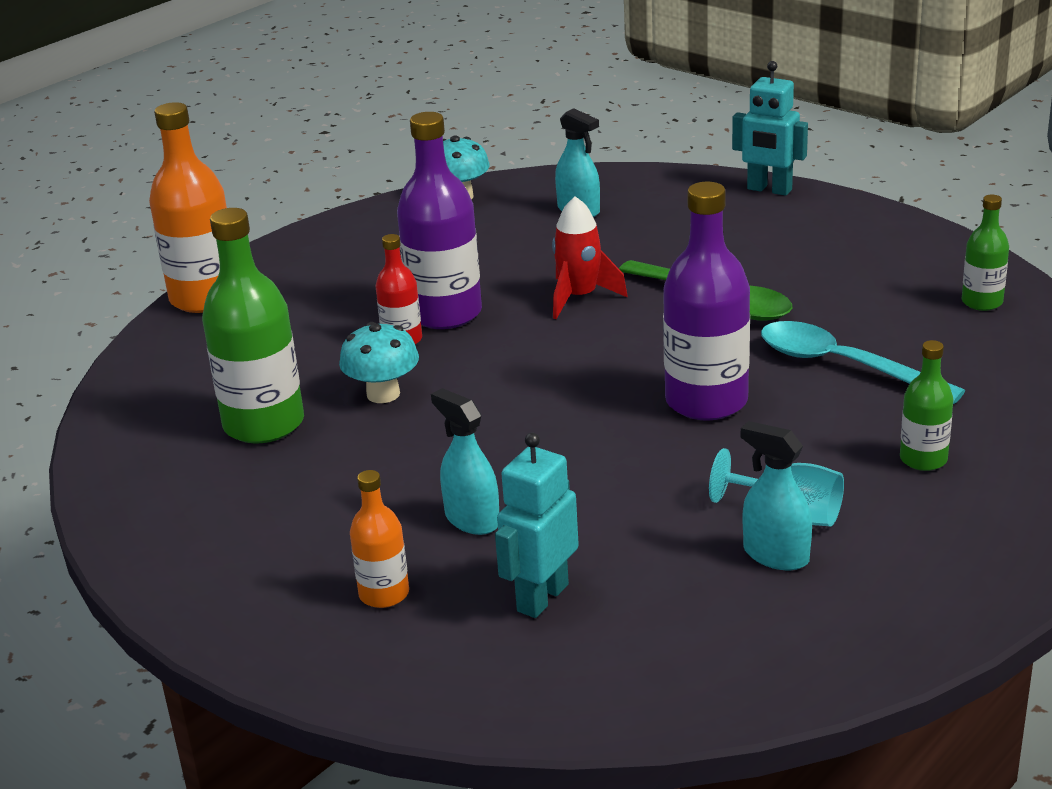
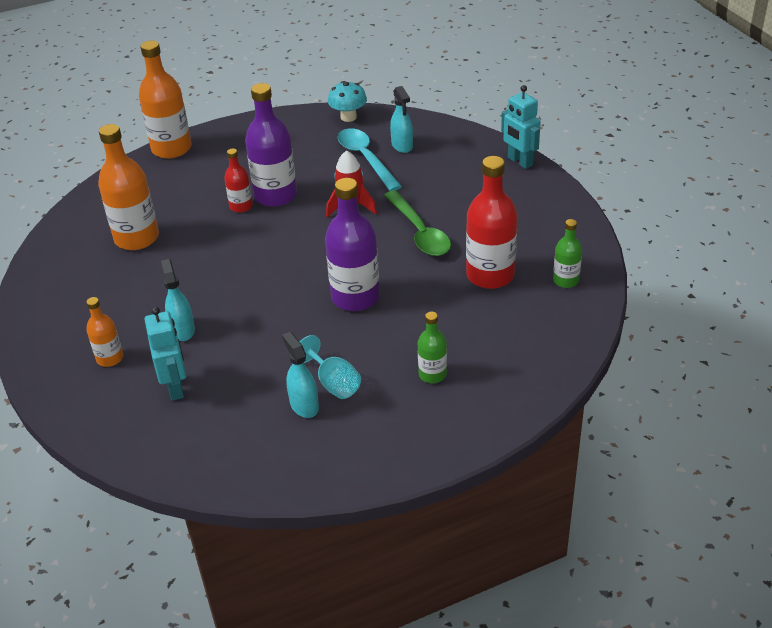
camera: 25 degrees right, 10 degrees up
(264, 424) = (137, 238): green bottle -> orange bottle
(383, 394) = (204, 238): turquoise mushroom -> none
(542, 597) = (176, 387): turquoise robot -> turquoise robot turned 105 degrees clockwise
(843, 366) = (447, 298): turquoise spoon -> turquoise spoon (366, 159)
(873, 323) = (490, 275): none -> red bottle

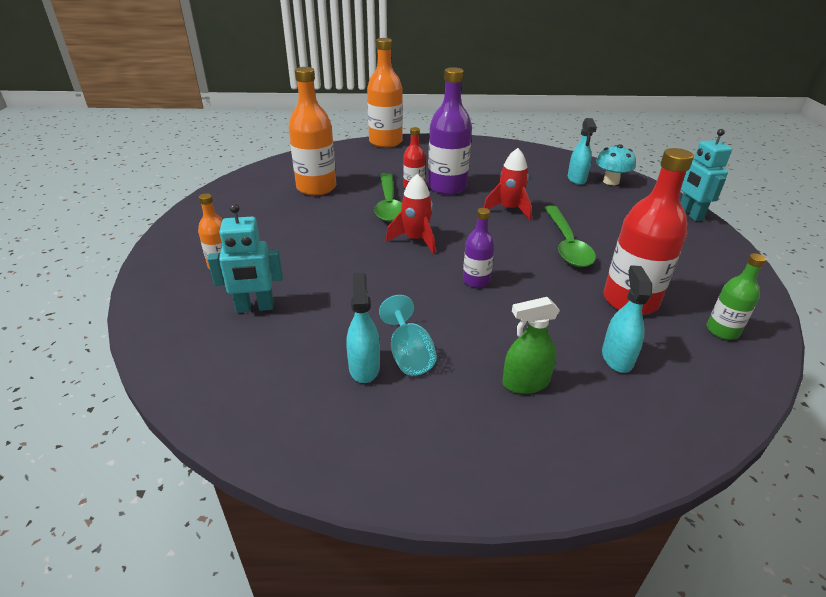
camera: 20 degrees right, 5 degrees down
(176, 387) = (255, 307): turquoise robot -> turquoise robot turned 75 degrees clockwise
(182, 330) = (299, 261): turquoise spray bottle -> turquoise spray bottle (617, 358)
(228, 237) = (389, 204): none -> green spoon
(279, 271) = (415, 240): none -> red rocket
(348, 117) = (537, 152): turquoise mushroom -> turquoise mushroom (611, 181)
(355, 297) = (476, 280): purple bottle -> purple bottle, size x0.53
(366, 159) = (539, 180): turquoise spoon -> none
(432, 374) = (525, 383): green bottle -> green spray bottle

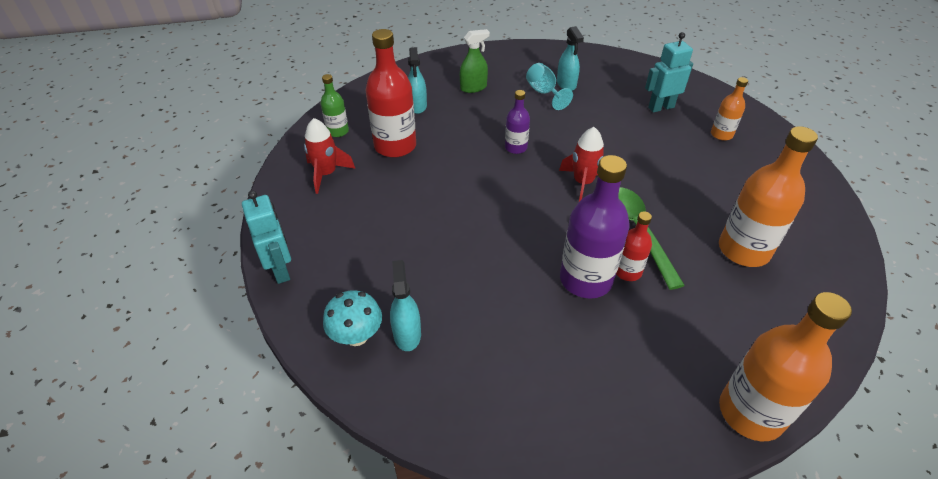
camera: 170 degrees right, 10 degrees up
(509, 209) = (499, 244): red rocket -> red rocket (326, 174)
(566, 244) = (437, 199): green spoon -> none

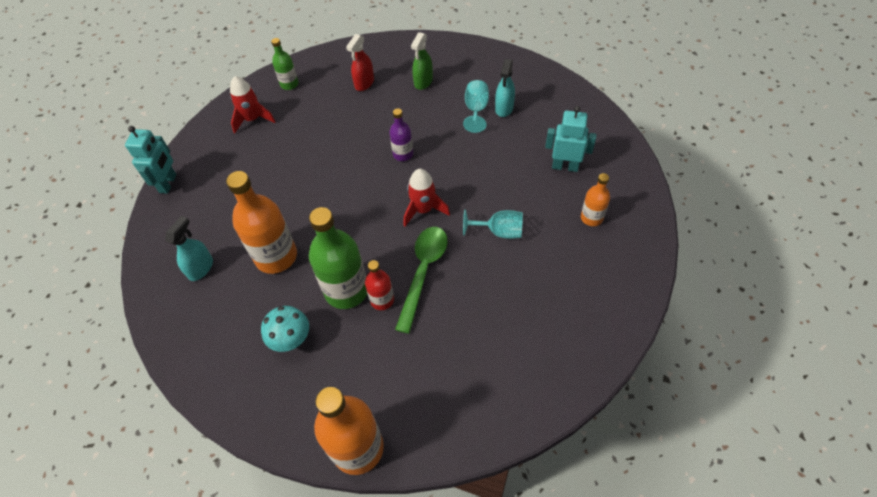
camera: 35 degrees right, 10 degrees up
(356, 335) = (172, 253): turquoise mushroom -> turquoise mushroom (291, 339)
(395, 146) = (317, 114): red bottle -> none
(417, 106) = (364, 83): turquoise spray bottle -> red spray bottle
(473, 88) = (423, 82): green spray bottle -> green spray bottle turned 105 degrees clockwise
(585, 279) = (346, 290): purple bottle -> green bottle
(664, 173) = (499, 231): none -> turquoise goblet
(743, 250) = (490, 330): orange bottle -> orange bottle (276, 256)

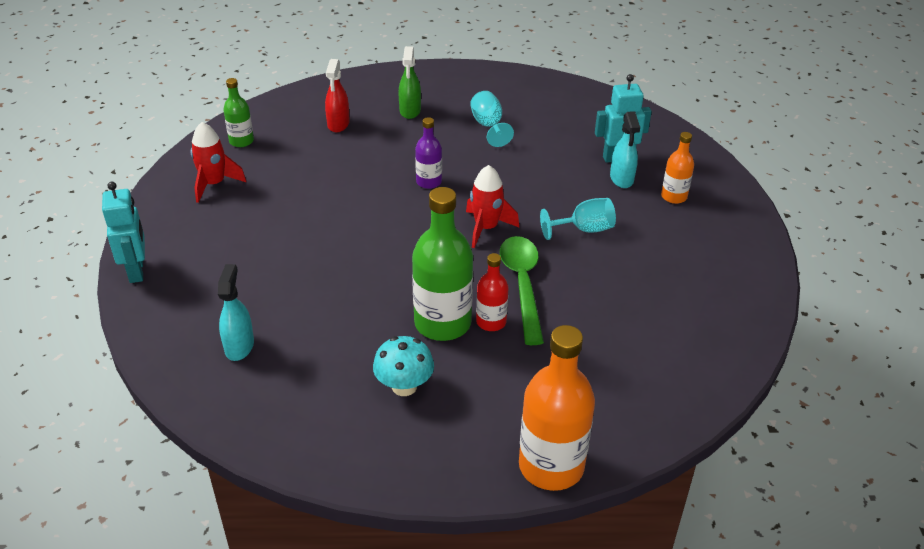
camera: 25 degrees left, 15 degrees down
(276, 256) = (333, 312): orange bottle -> none
(504, 108) = (519, 119): turquoise spray bottle -> turquoise spray bottle (621, 179)

